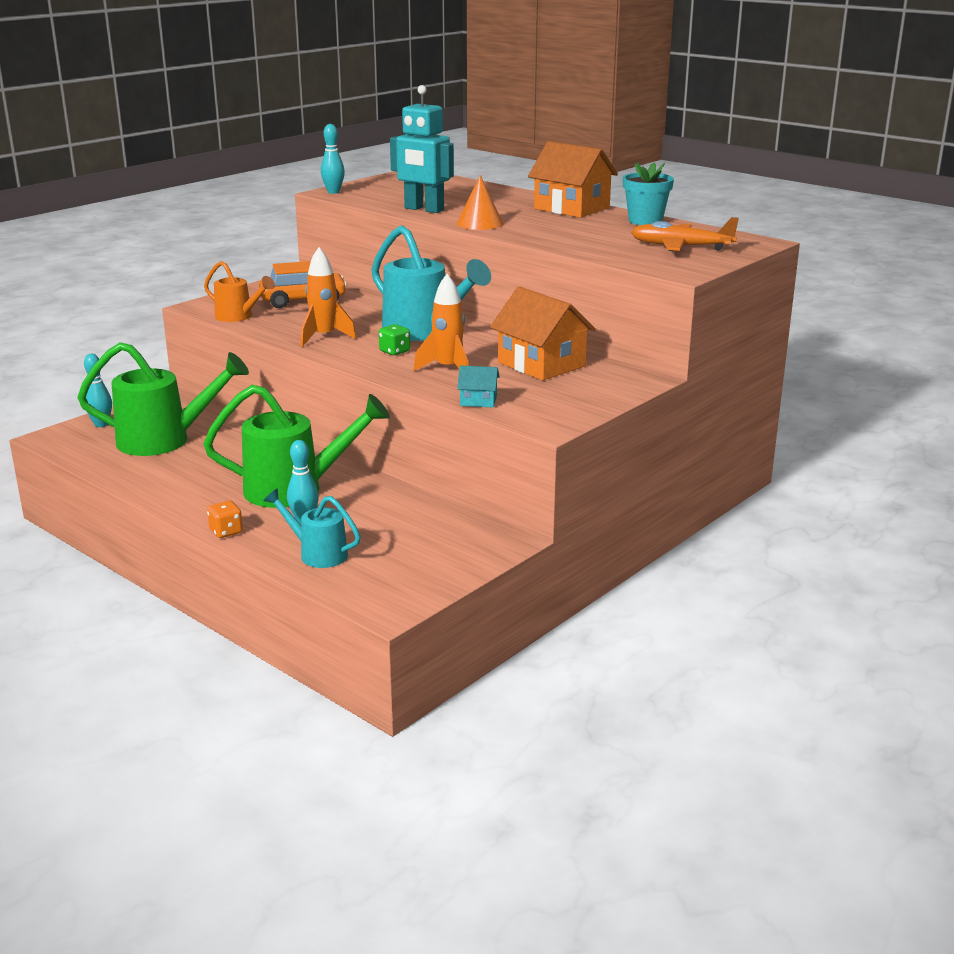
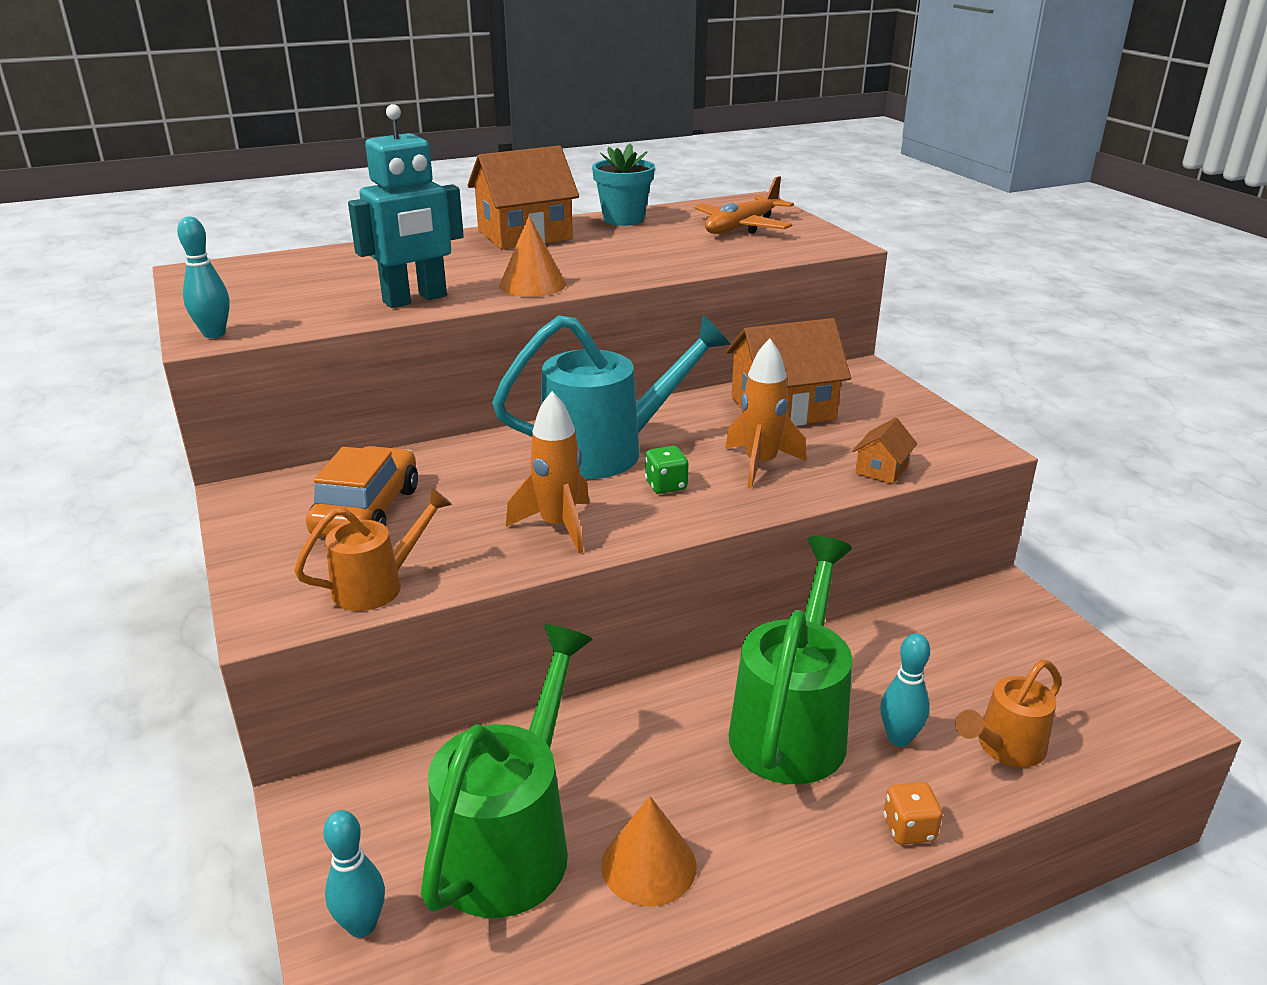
camera: 65 degrees left, 5 degrees up
(164, 472) = (649, 865): none -> orange cone
(317, 554) = (1004, 747): turquoise watering can -> orange watering can
(478, 401) = (881, 469): turquoise house -> orange house

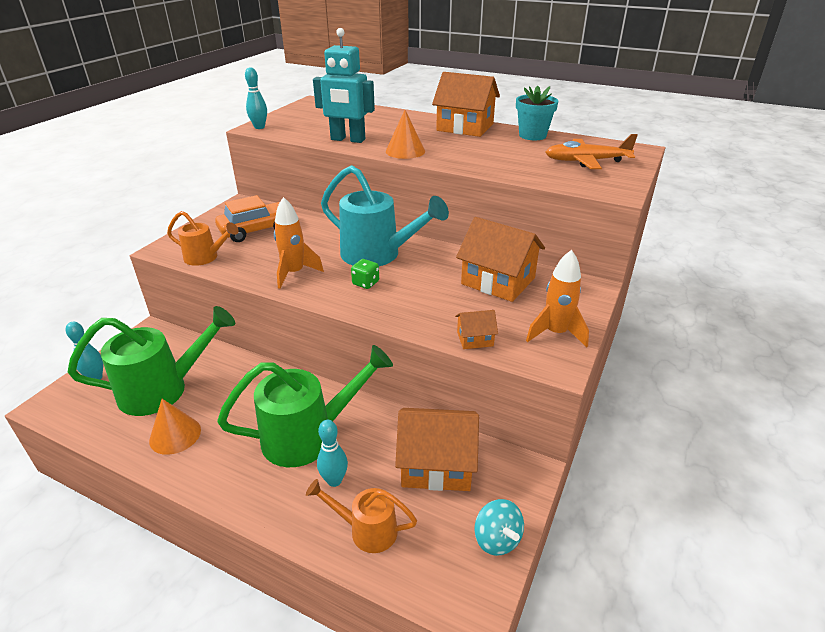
camera: 50 degrees right, 5 degrees up
(760, 464) = (424, 299): orange rocket -> orange rocket (556, 333)
(909, 829) = (264, 515): orange dice -> none
(942, 646) = (436, 464): none -> orange house
(1087, 660) = (497, 539): none -> turquoise spinning top

